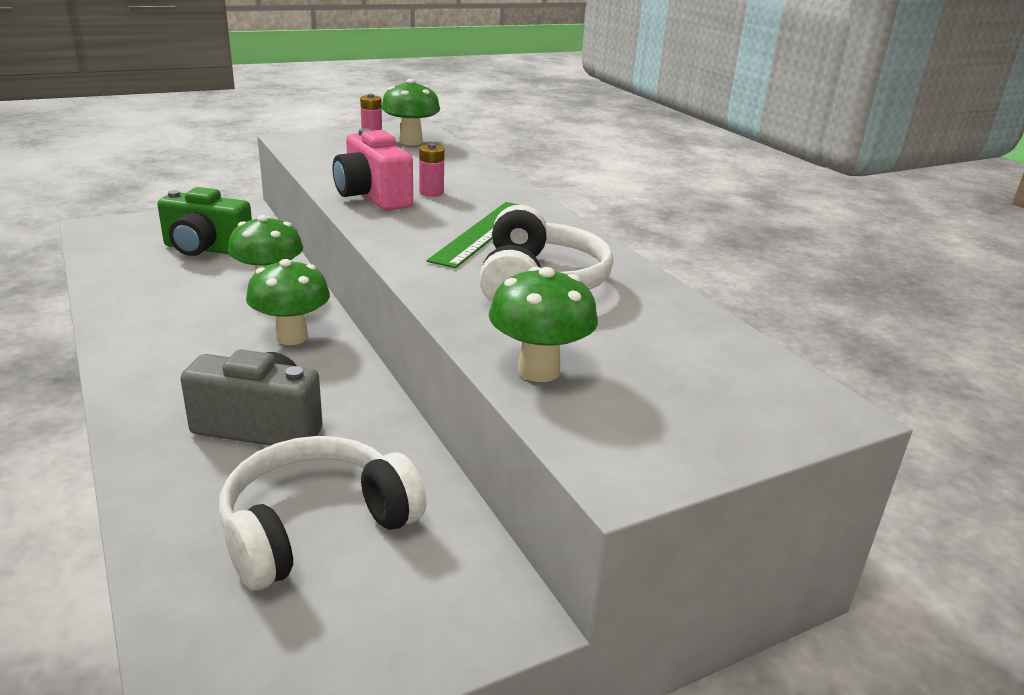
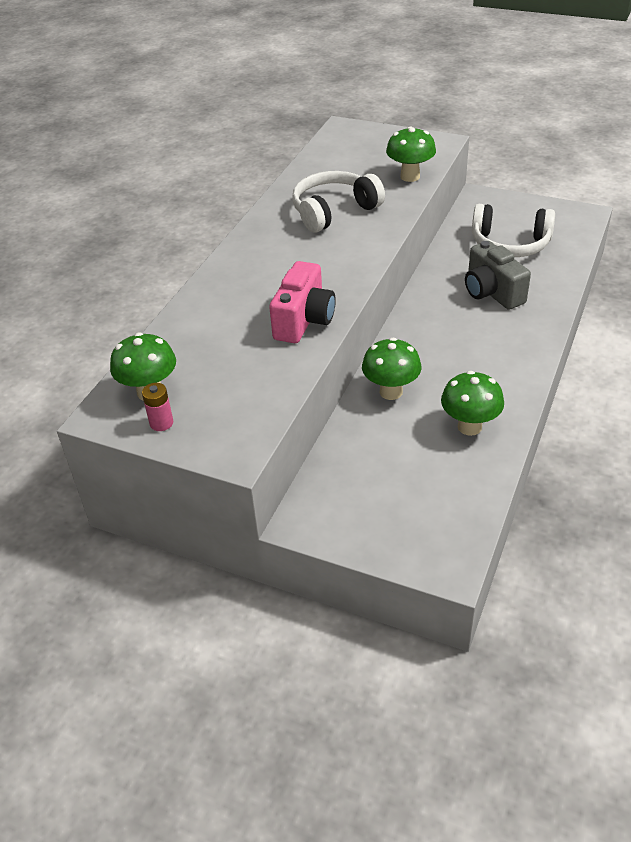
camera: 125 degrees left, 15 degrees up
(206, 249) = (390, 467): green camera -> none
(292, 337) = (424, 339): green mushroom -> green mushroom (469, 426)
(431, 193) = (261, 307): pink battery -> none
(483, 233) = (298, 254): green ruler -> none

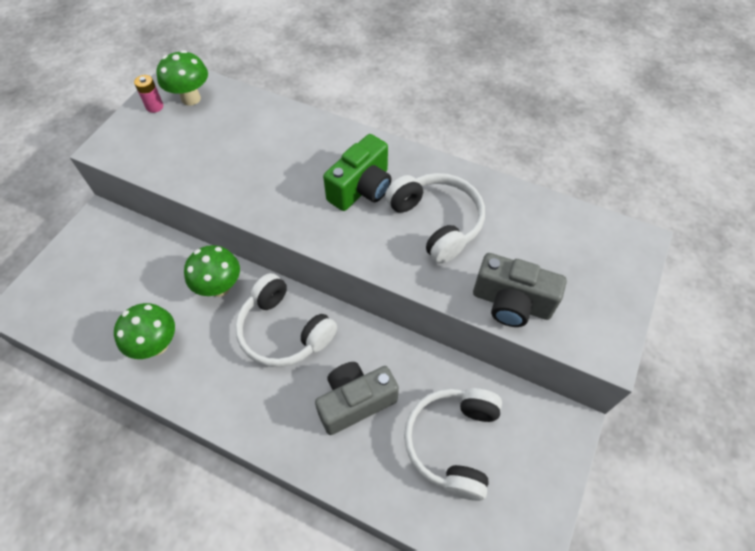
camera: 90 degrees right, 15 degrees up
(296, 253) = (361, 188): none -> green camera
(304, 320) = (251, 191): pink camera -> none
(410, 176) = (511, 303): green mushroom -> grey camera
(433, 340) = (284, 331): none -> white headphones

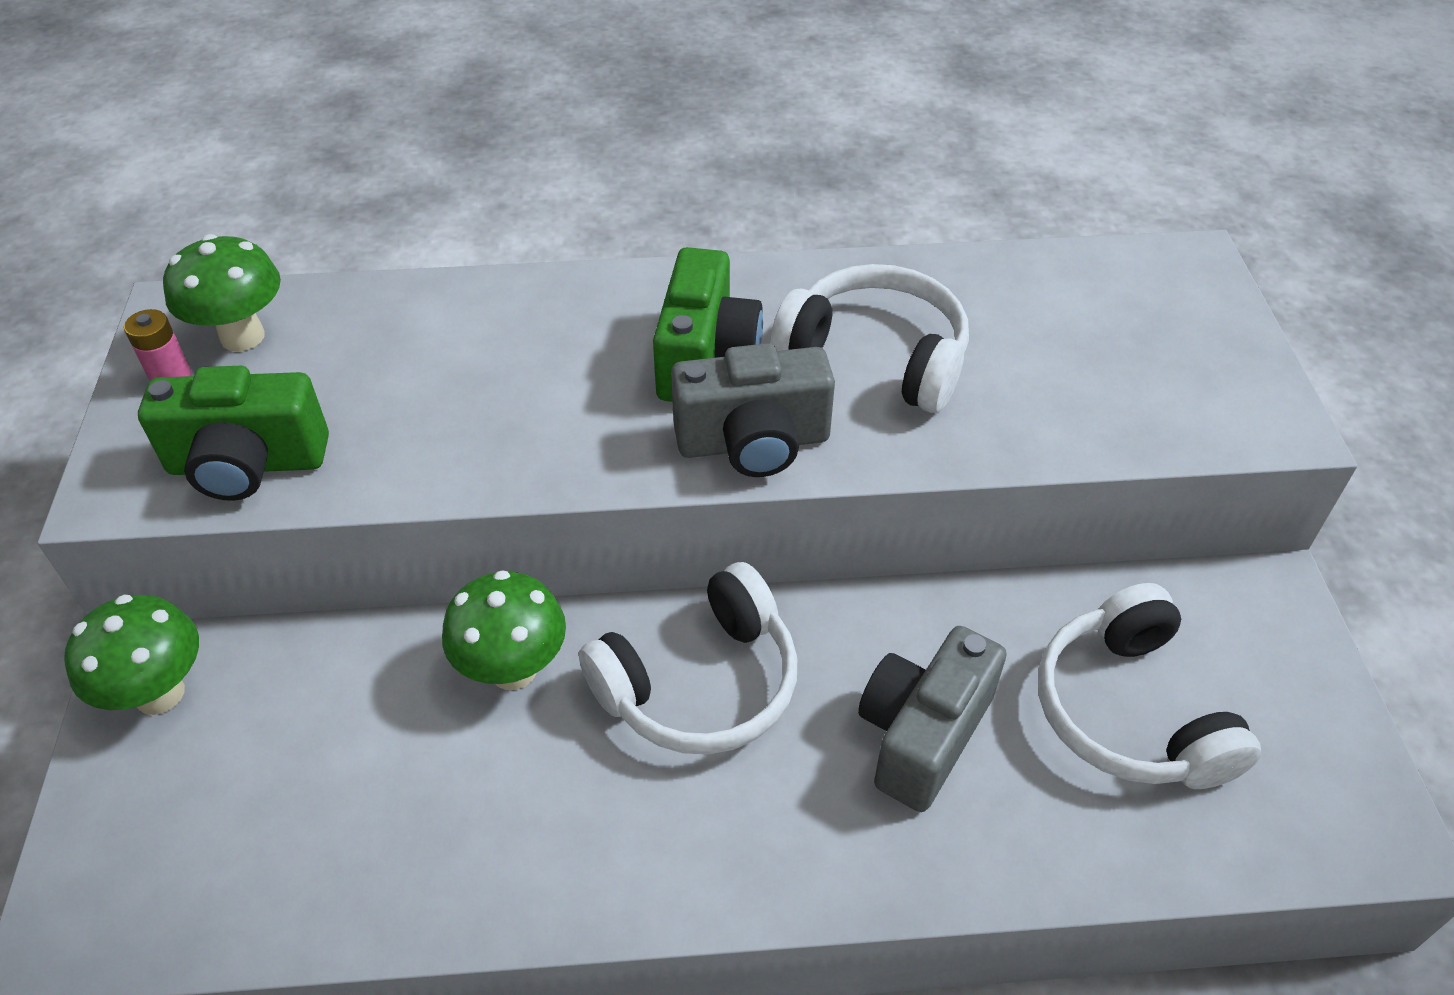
camera: 30 degrees left, 10 degrees down
(156, 157) = (247, 464): none -> green camera
(156, 345) = (459, 838): green mushroom -> green mushroom (159, 693)
(284, 331) = (700, 683): white headphones -> white headphones turned 45 degrees counterclockwise
(511, 303) = (1091, 423): grey camera -> grey camera (753, 442)

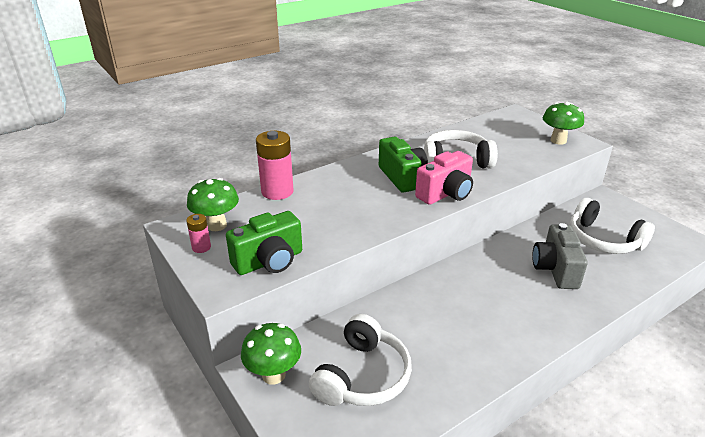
camera: 30 degrees left, 15 degrees down
(422, 296) = (277, 191): none -> pink battery
(513, 669) = (406, 307): green mushroom -> green mushroom (558, 141)
(700, 683) = (474, 285): white headphones -> white headphones (362, 376)
(753, 442) = (446, 194): grey camera -> pink camera

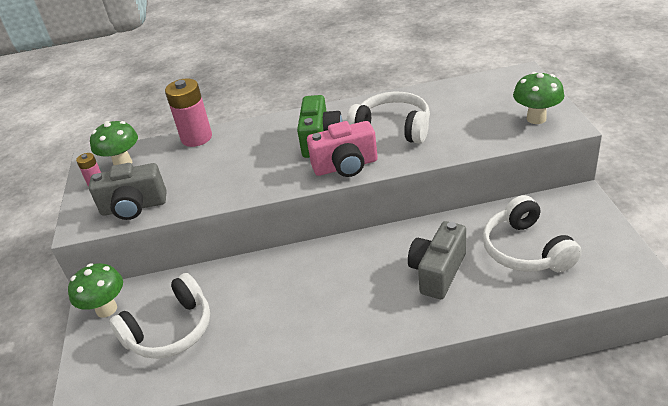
camera: 30 degrees right, 5 degrees up
(269, 261) = (134, 207): green camera -> grey camera

